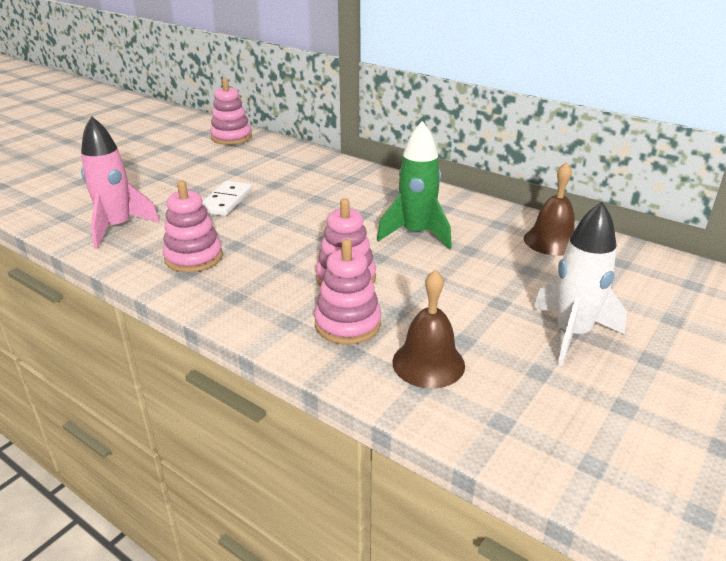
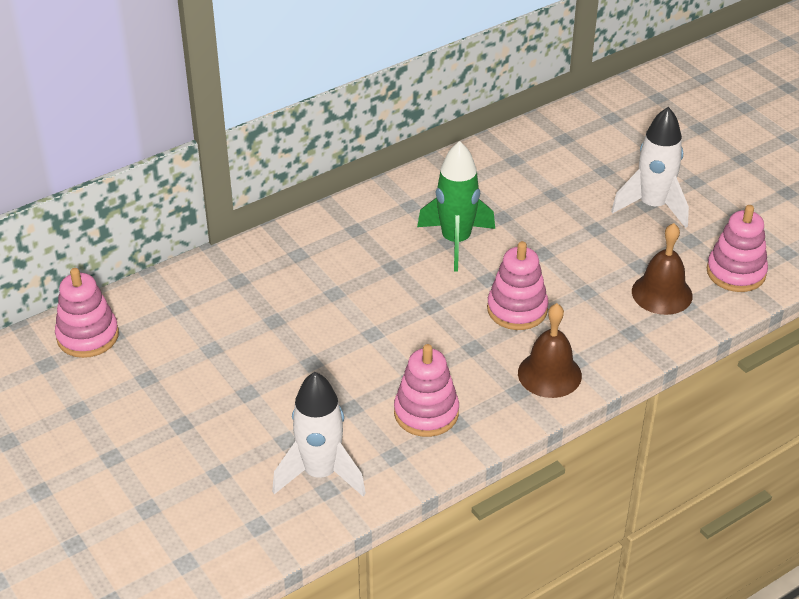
camera: 70 degrees left, 10 degrees up
(117, 228) = (320, 473): pink rocket -> white rocket
(226, 201) = (299, 369): white domino -> none
(347, 324) = (592, 325): pink stacking toy -> pink stacking toy (736, 272)
(551, 241) = (511, 161): brown bell -> brown bell (549, 374)

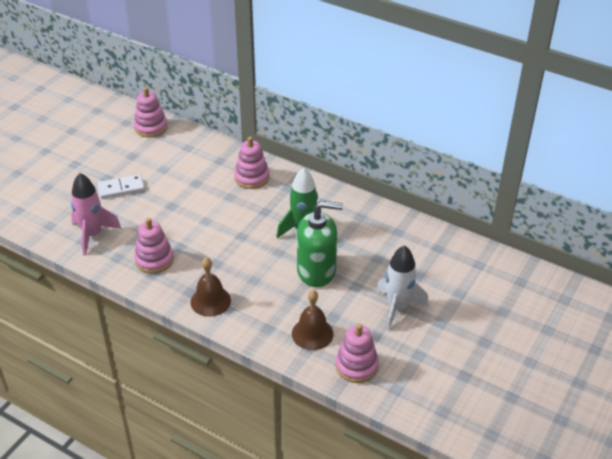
camera: 65 degrees right, 0 degrees up
(224, 411) = (121, 188): none -> white domino
(320, 473) = (93, 235): white rocket -> pink rocket
(517, 309) = (258, 272): pink stacking toy -> pink stacking toy (252, 177)
(546, 254) = (316, 271): none -> green soap dispenser

